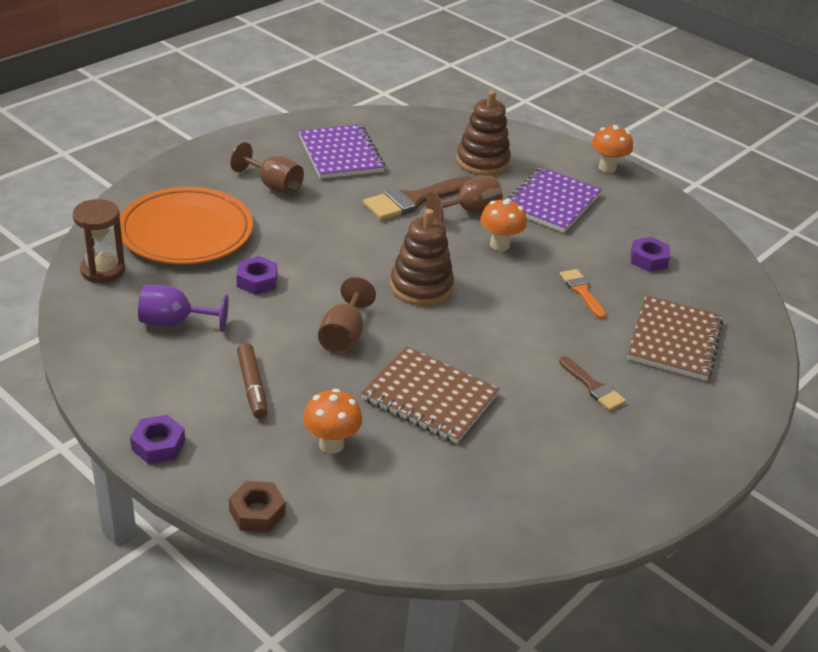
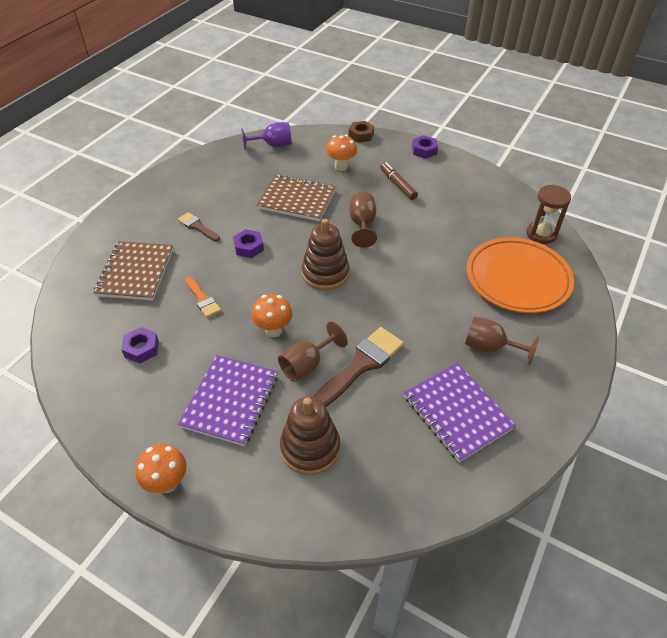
camera: 170 degrees right, 10 degrees up
(174, 322) = (467, 210): purple goblet -> purple goblet (273, 145)
(257, 281) = (439, 250): purple nut -> purple nut (249, 247)

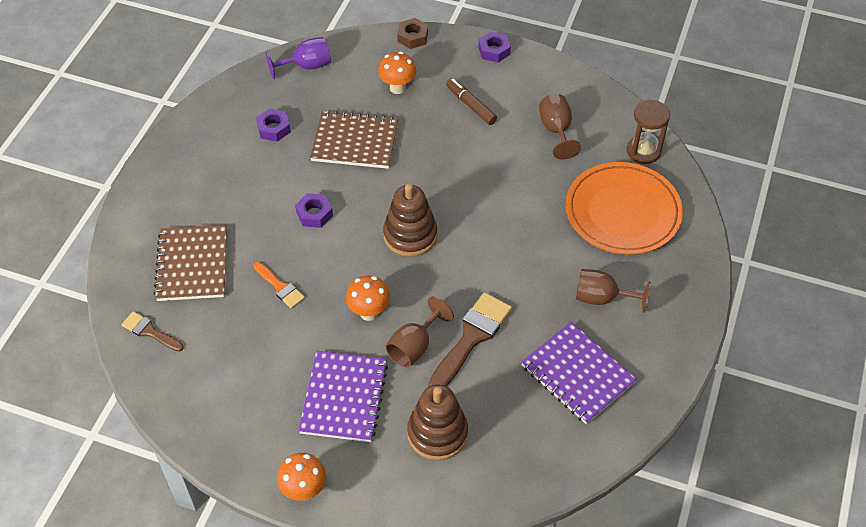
camera: 10 degrees left, 5 degrees up
(141, 348) = (230, 355): purple nut -> purple nut (274, 128)
(197, 226) = (246, 195): brown brush -> brown brush (150, 332)
(362, 225) = (439, 166): brown goblet -> brown goblet (556, 131)

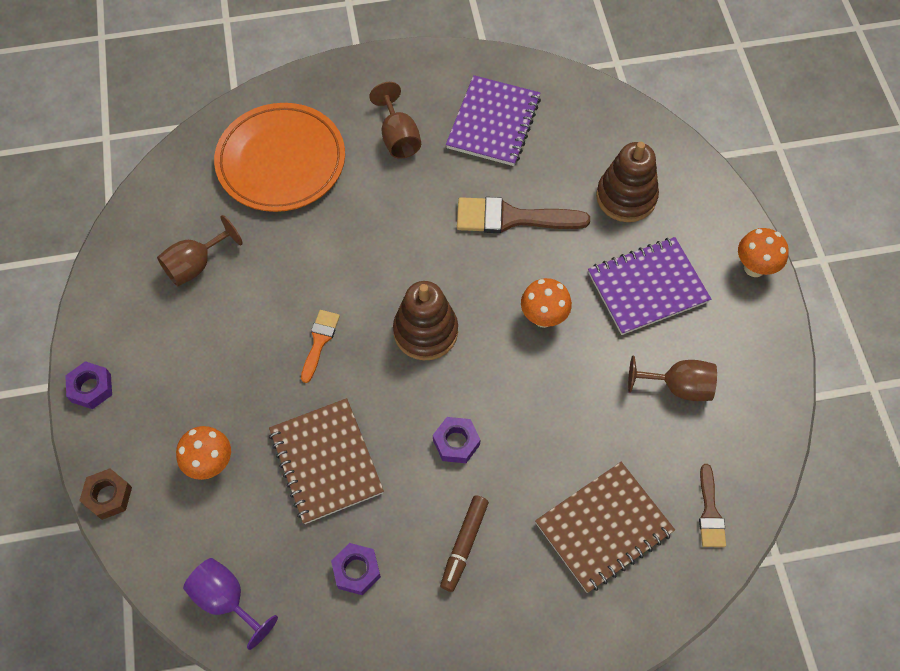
camera: 120 degrees left, 10 degrees up
(280, 287) = (570, 418): orange brush -> orange brush (319, 341)
(414, 346) = (553, 259): brown goblet -> brown goblet (677, 386)
(470, 105) = (200, 368): brown marker -> brown marker (464, 545)
(643, 151) = (185, 175): brown hourglass -> none

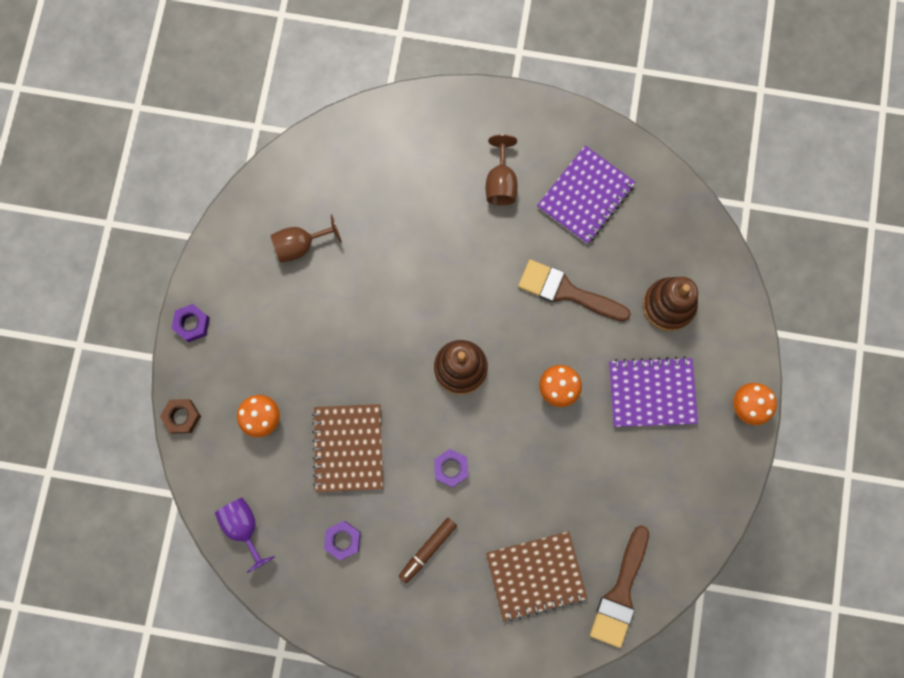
camera: 20 degrees right, 15 degrees up
(281, 161) = (397, 172): orange plate -> none
(319, 341) = (375, 346): orange brush -> none
(677, 386) = (639, 485): brown goblet -> none
(710, 512) = (620, 593): brown brush -> brown brush, size x1.78

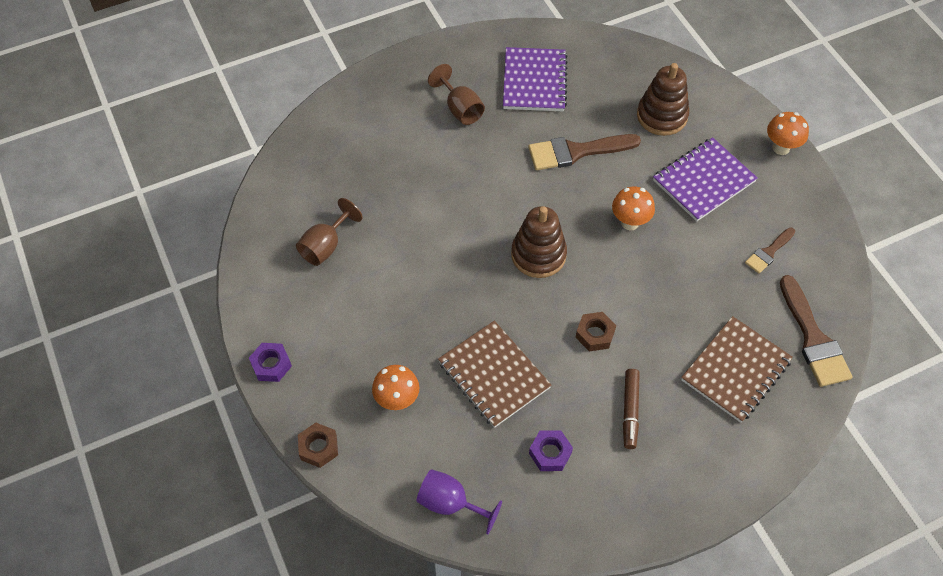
camera: 35 degrees left, 20 degrees down
(451, 468) = (595, 334): purple nut -> brown nut
(650, 495) = (768, 252): none -> brown brush

